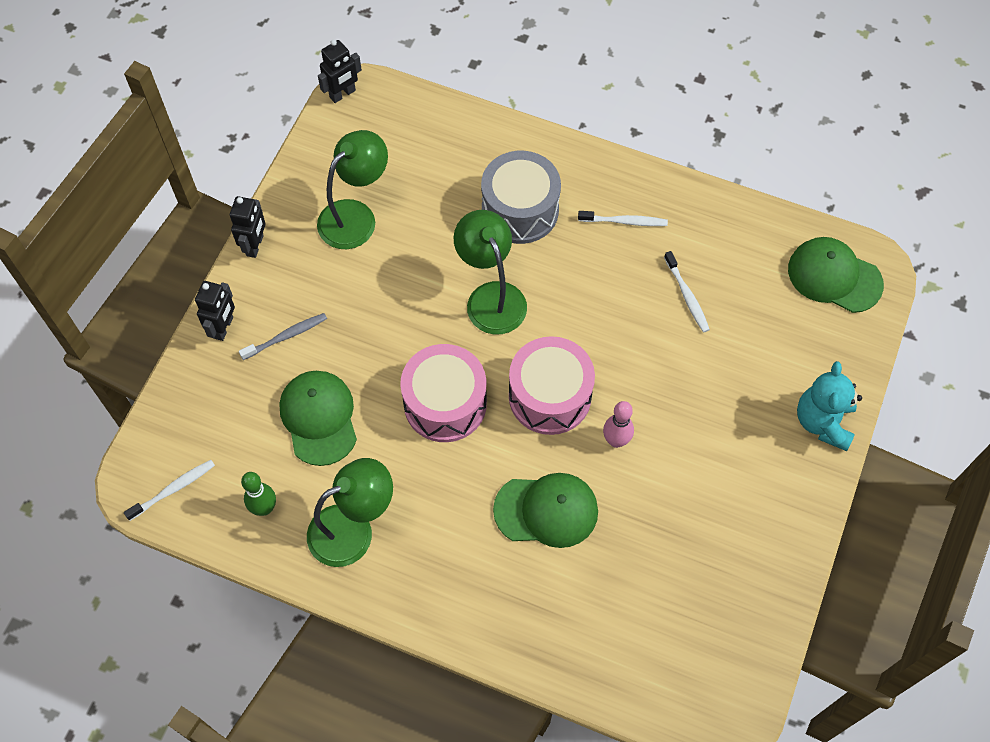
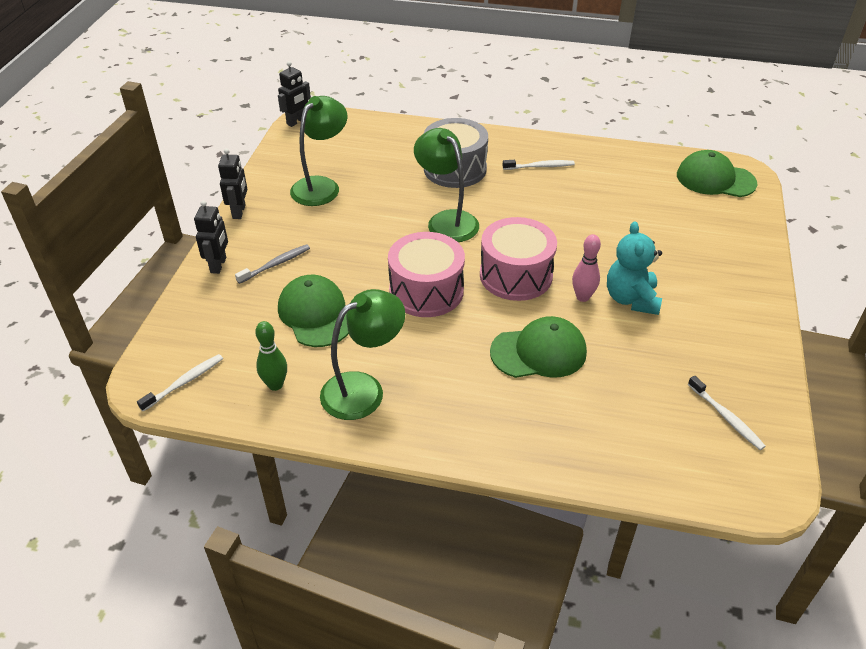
camera: 10 degrees left, 20 degrees down
(687, 296) = (606, 202): white toothbrush -> white toothbrush (726, 417)
(823, 422) = (749, 264): turquoise teddy bear -> turquoise teddy bear (631, 299)

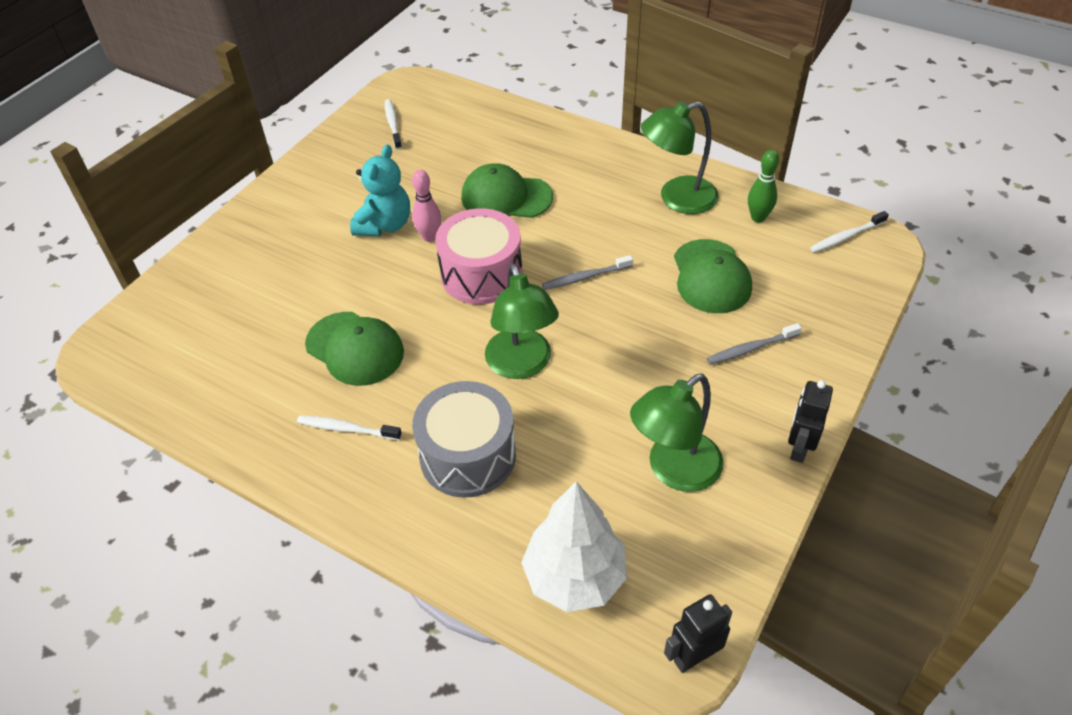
camera: 160 degrees left, 5 degrees up
(219, 265) = (822, 363): black robot -> none
(367, 135) = (574, 577): none -> white tree
(426, 291) = (585, 277): pink drum -> grey toothbrush
(715, 179) = (147, 349): green cap -> green cap (355, 348)

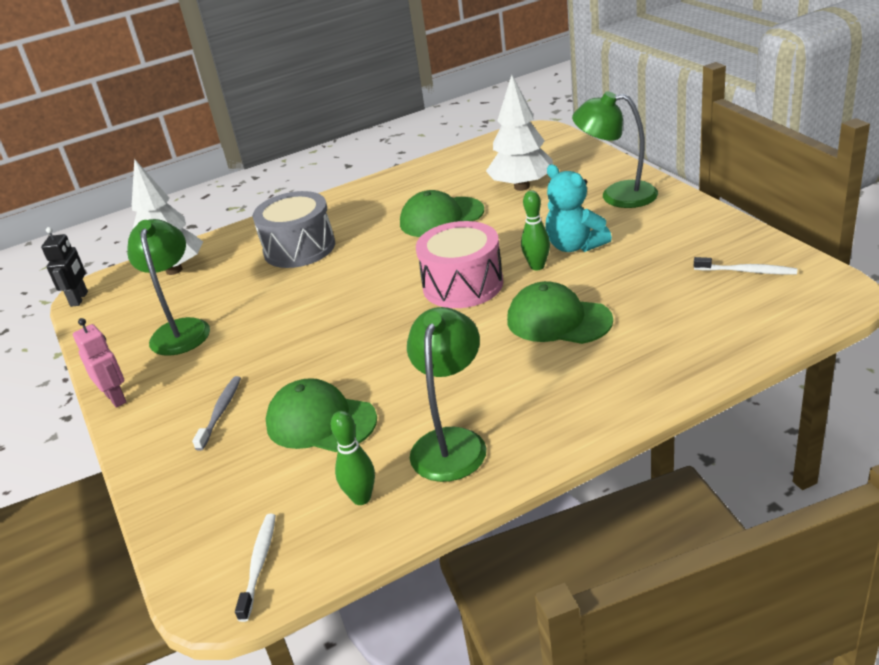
camera: 125 degrees right, 15 degrees down
(265, 307) = (522, 187): none -> white tree
(347, 429) = (374, 208): white toothbrush -> none
(429, 237) = (537, 266): pink bowling pin -> green bowling pin
(506, 197) = (558, 320): green cap -> green cap turned 105 degrees counterclockwise
(522, 365) = (346, 285): green lamp -> green lamp (617, 195)
(585, 277) = (402, 341): grey toothbrush -> none
(799, 448) = (116, 398): black robot -> pink robot

